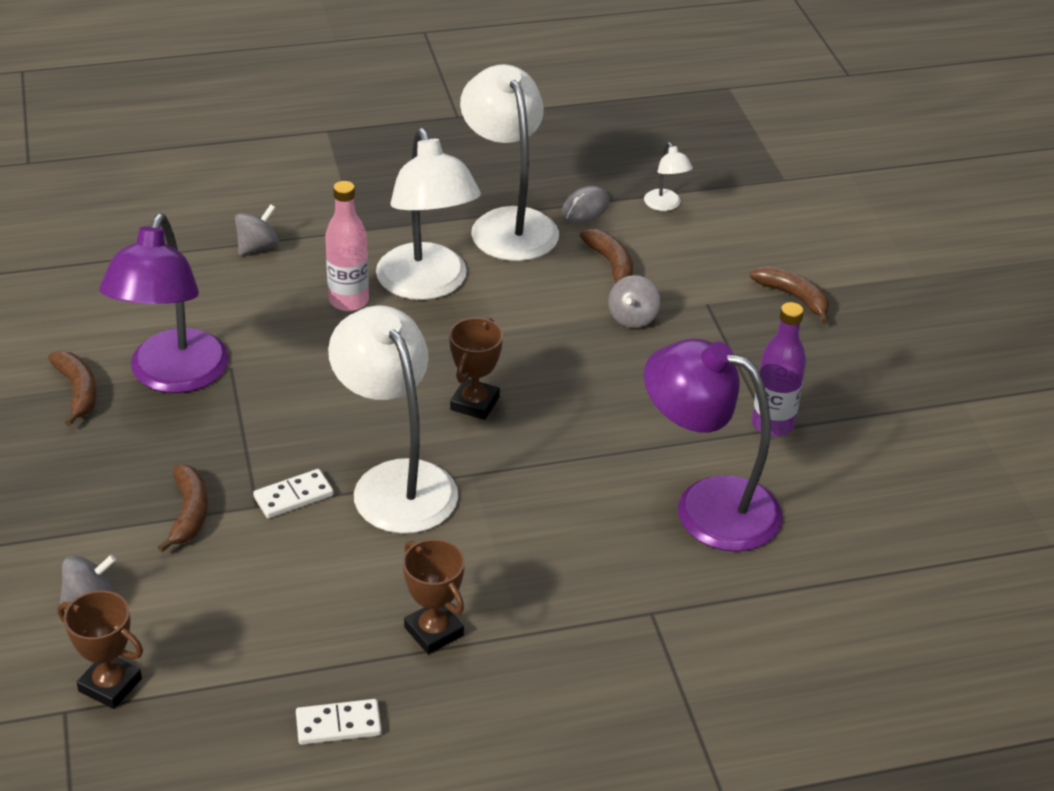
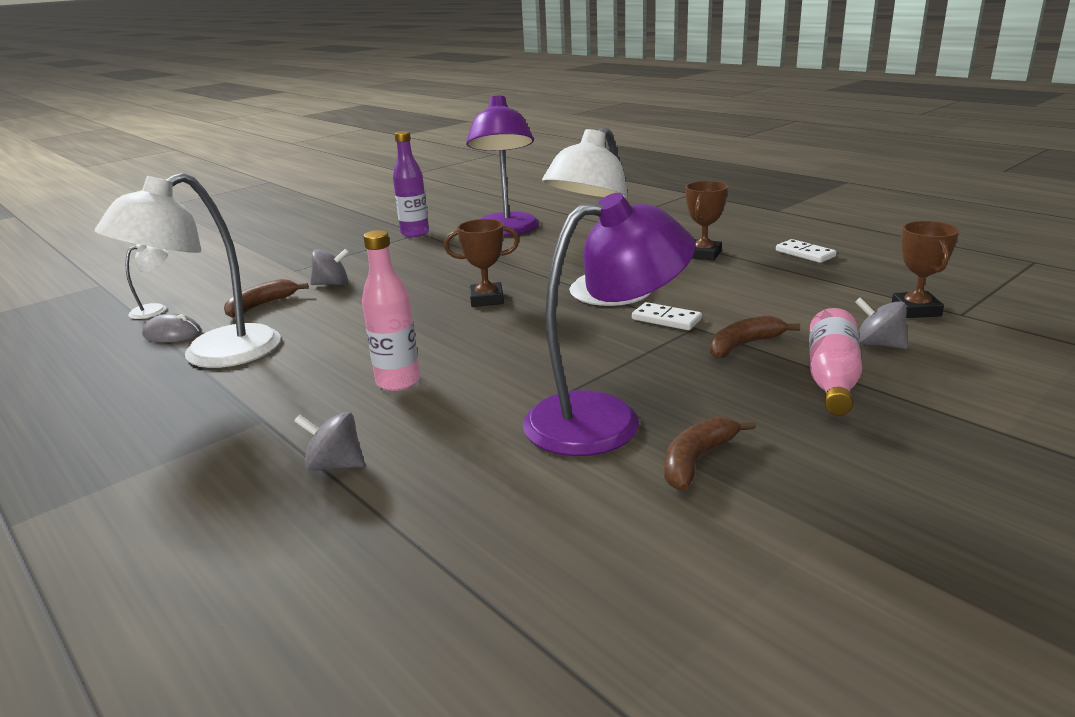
camera: 115 degrees left, 15 degrees down
(81, 526) = (832, 378): none -> pink bottle
(427, 285) = (343, 358): white lamp -> none
(794, 297) = (270, 253): brown banana -> none

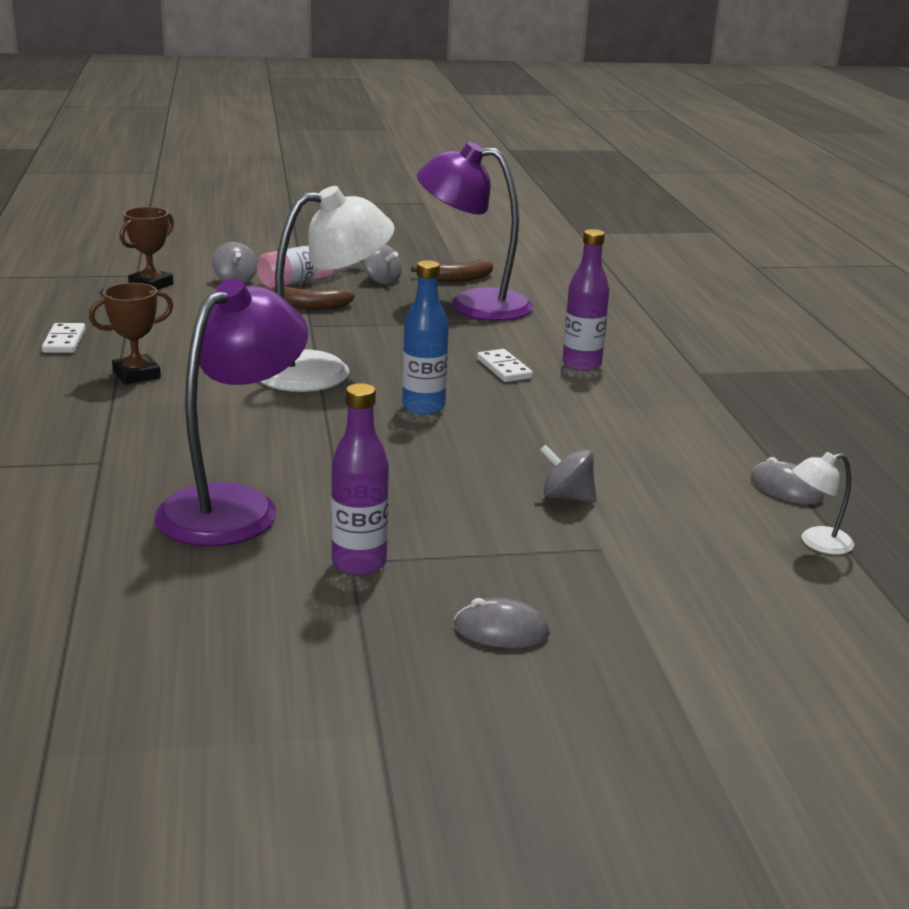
camera: 150 degrees left, 0 degrees up
(214, 355) = (736, 443): white lamp -> none
(261, 305) = (671, 494): brown banana -> none
(326, 236) = (501, 630): none -> grey mouse
(335, 465) = (659, 335): grey spinning top -> grey spinning top (381, 281)
(398, 382) = (581, 365): pink bottle -> purple bottle
(486, 299) = (423, 407): brown trophy -> blue bottle
(666, 319) = (317, 336): white domino -> white domino (504, 369)

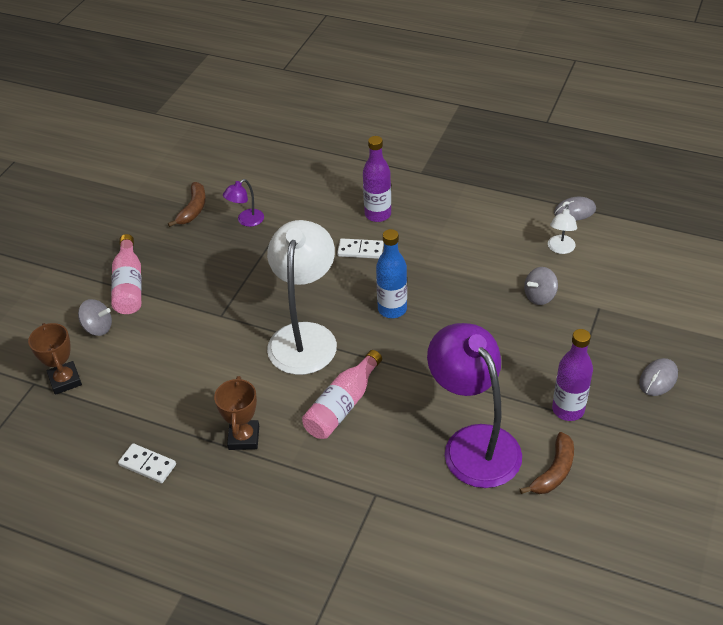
camera: 55 degrees left, 20 degrees up
(230, 413) = (342, 405): none -> pink bottle
(310, 306) = (184, 303): brown banana -> brown banana (554, 471)
(381, 281) = (165, 248): grey spinning top -> none
(473, 304) = (246, 221): purple lamp -> purple lamp, size x0.43
(816, 543) = (631, 229): white lamp -> white lamp (560, 249)

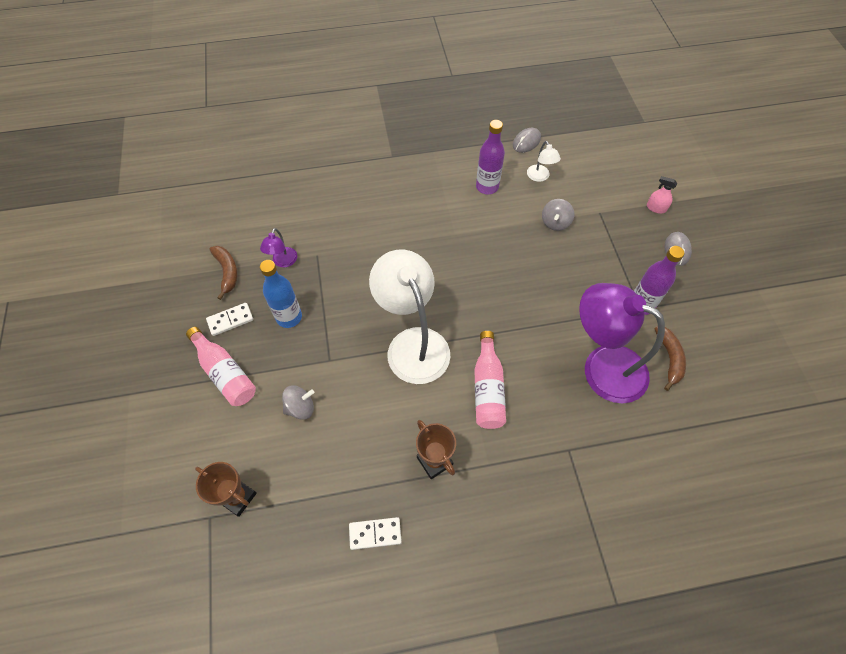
camera: 35 degrees left, 15 degrees up
(98, 328) = (228, 429): grey spinning top -> grey spinning top (300, 407)
(360, 250) = (397, 245): white domino -> white domino (230, 320)
(378, 214) = (387, 207): purple bottle -> purple bottle (487, 187)
(392, 309) = (461, 285): blue bottle -> blue bottle (289, 317)
(670, 330) = (656, 208): none -> pink spray bottle

